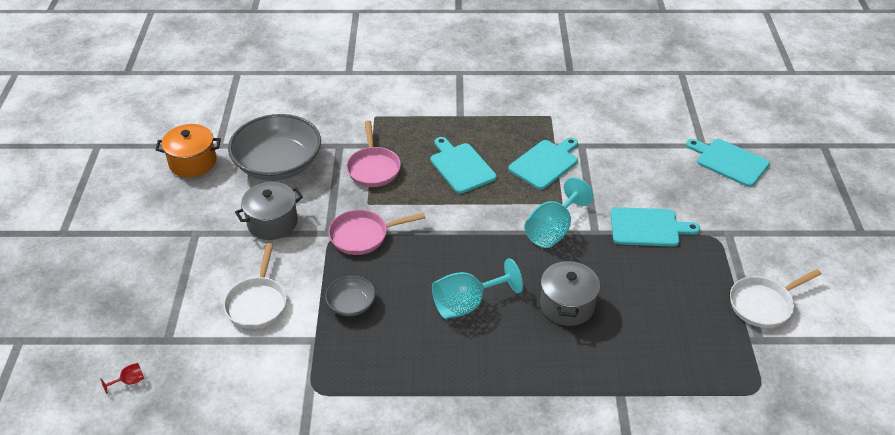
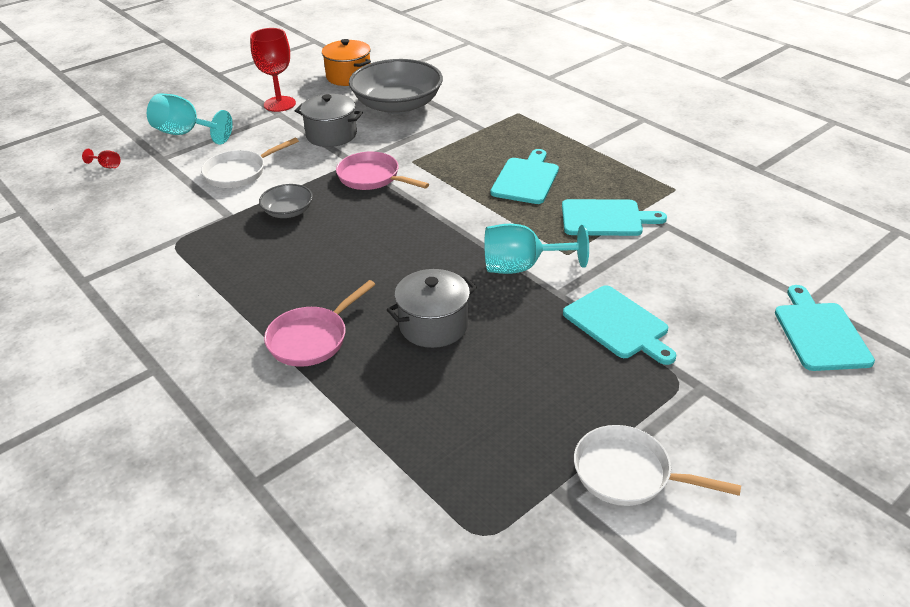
camera: 50 degrees right, 5 degrees down
(179, 224) = (279, 104): none -> red goblet
(373, 168) = (456, 142): pink pan -> pink pan (311, 339)
(467, 304) = (360, 267): turquoise goblet -> turquoise goblet (185, 133)

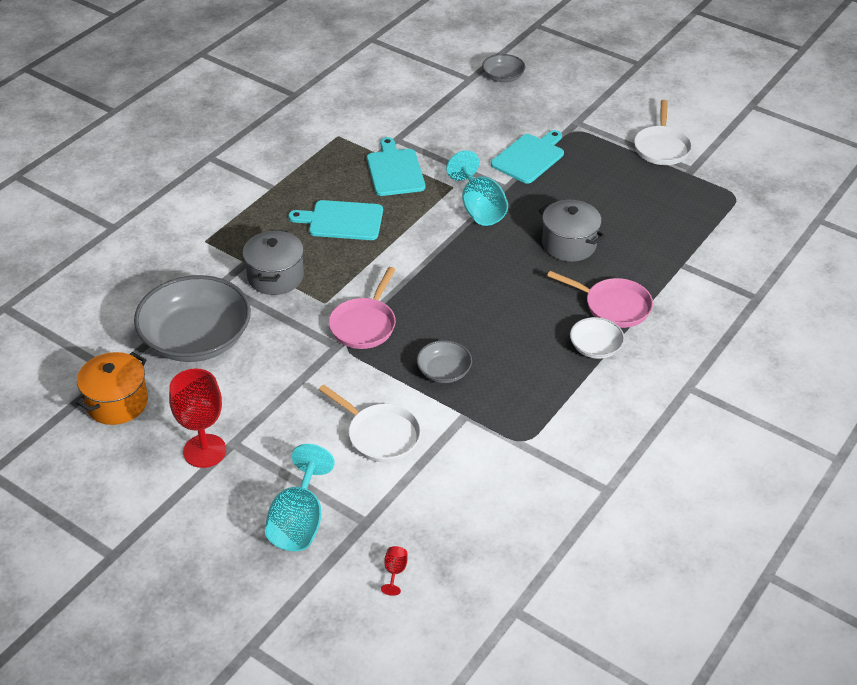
camera: 105 degrees left, 5 degrees up
(258, 311) = (595, 347): none -> white bowl
(331, 135) = (279, 379): grey pot -> grey pot (275, 277)
(820, 333) = (503, 77): turquoise cutting board -> grey bowl

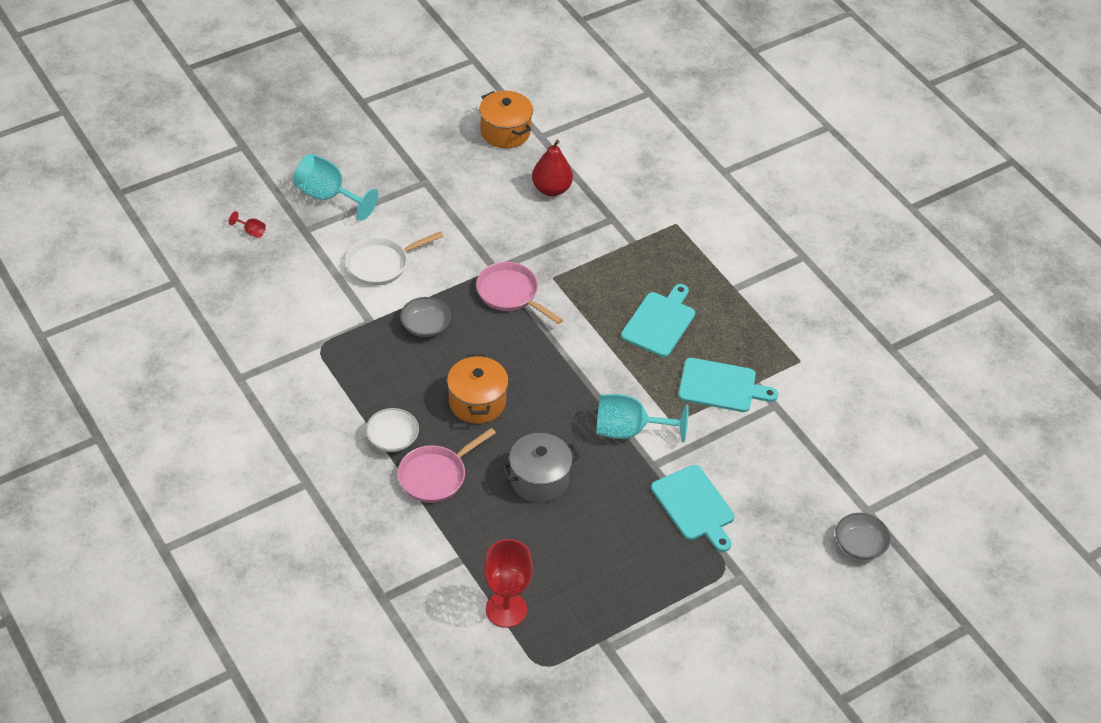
camera: 110 degrees right, 5 degrees up
(196, 339) = (551, 189): grey bowl -> red pear
(204, 451) = (427, 165): red goblet -> red goblet (506, 609)
(275, 277) = (603, 255): grey pot -> none
(513, 306) = (477, 402): none -> orange pot
(661, 147) = (659, 638): white pan -> none

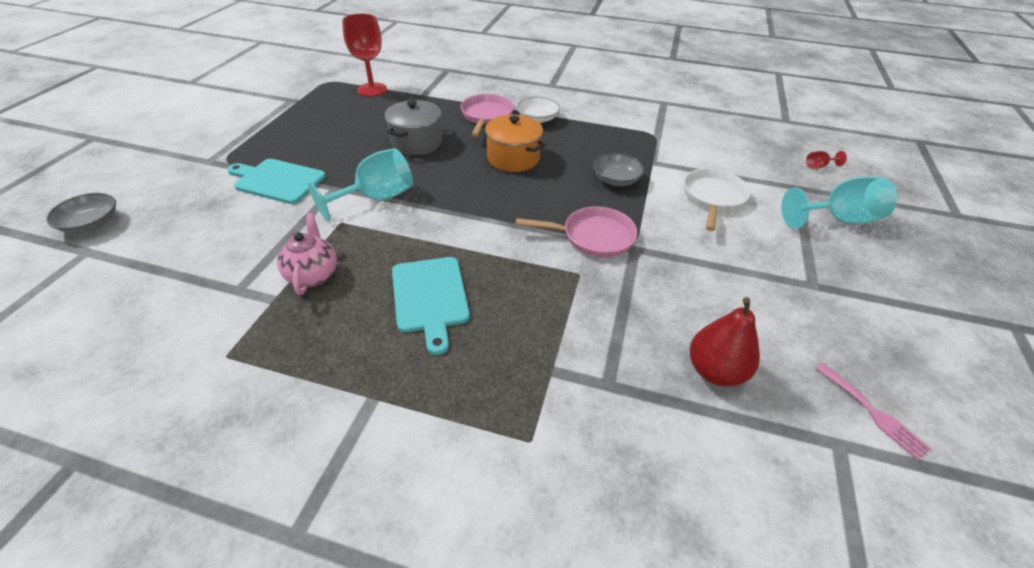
camera: 140 degrees right, 5 degrees down
(505, 132) = (873, 413): orange pot -> pink fork
(721, 386) = (313, 275): turquoise cutting board -> pink teapot

